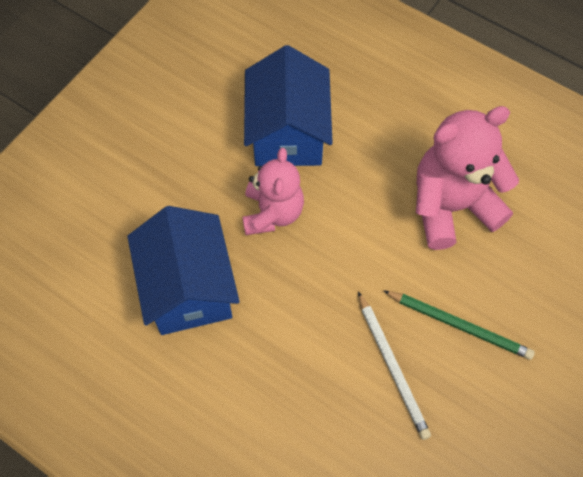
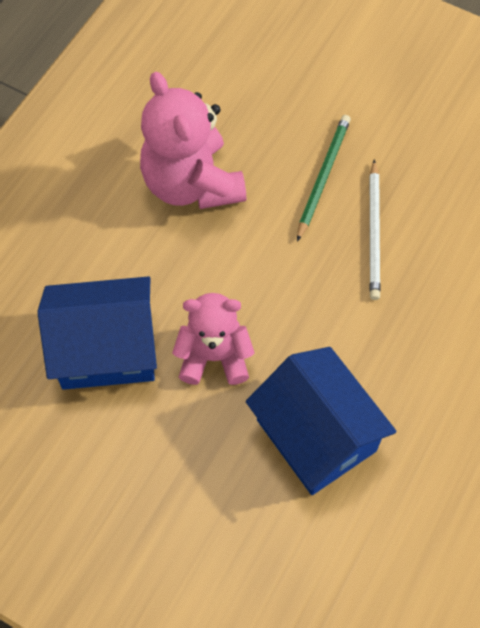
camera: 95 degrees left, 0 degrees up
(188, 288) = (316, 435): blue house -> blue house turned 75 degrees clockwise
(392, 367) = (374, 232): white pencil -> white pencil turned 120 degrees clockwise

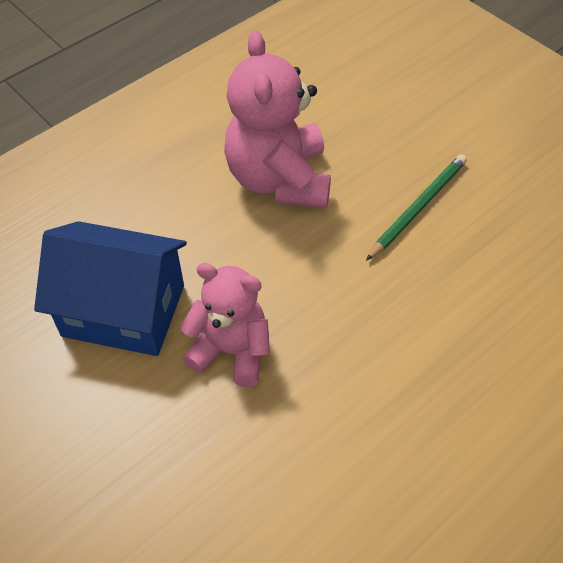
camera: 20 degrees right, 10 degrees down
(316, 435) = (310, 470): blue house -> none
(374, 232) = (455, 275): white pencil -> none

